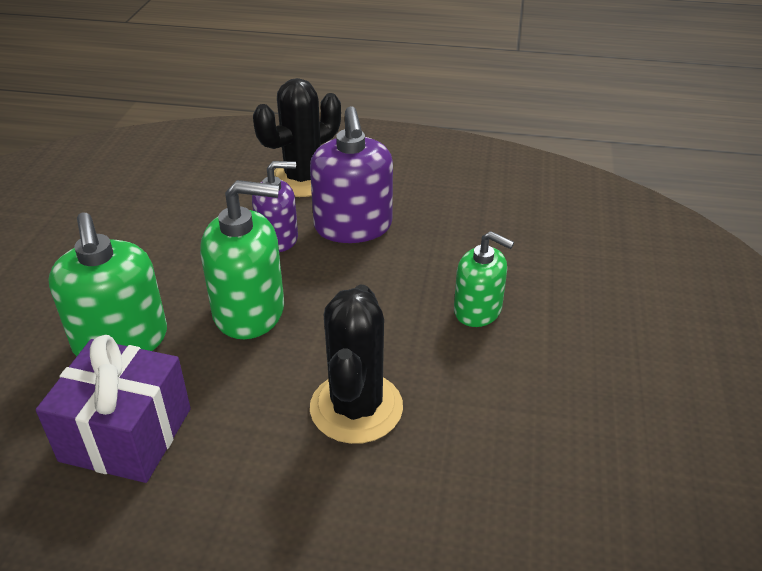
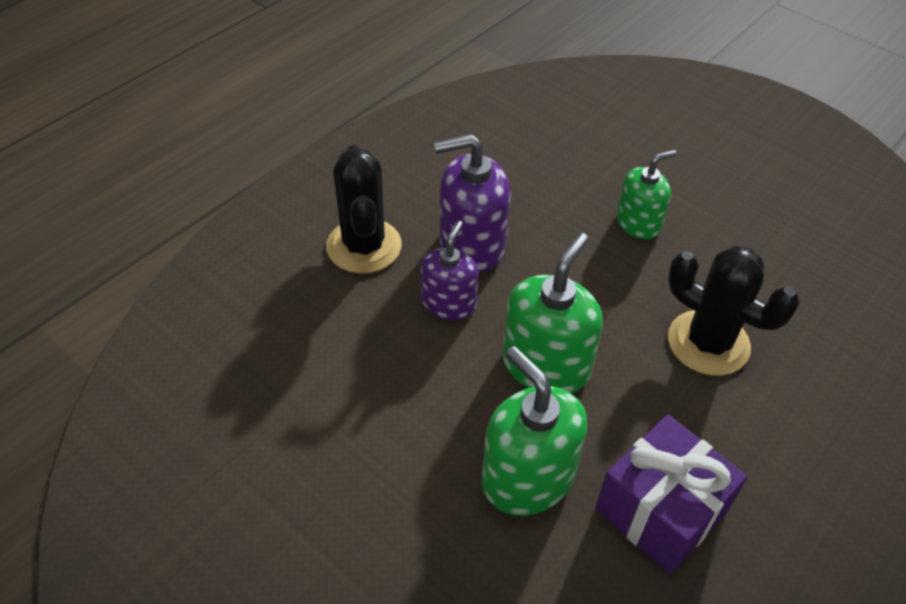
camera: 60 degrees left, 10 degrees up
(121, 341) = (527, 478): green soap dispenser -> green soap dispenser turned 135 degrees counterclockwise
(353, 226) = (471, 245): purple soap dispenser -> purple soap dispenser turned 150 degrees clockwise

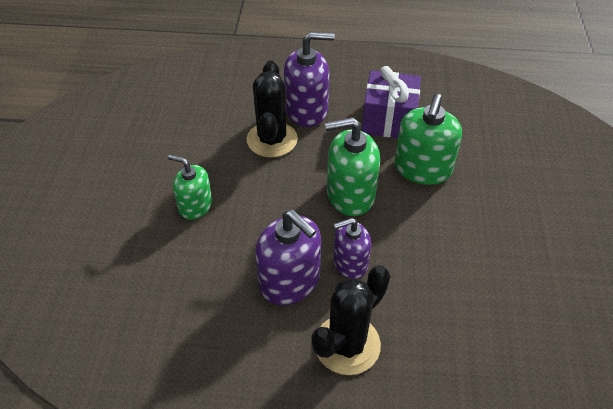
camera: 125 degrees left, 0 degrees up
(750, 417) = (306, 110): none -> purple soap dispenser

